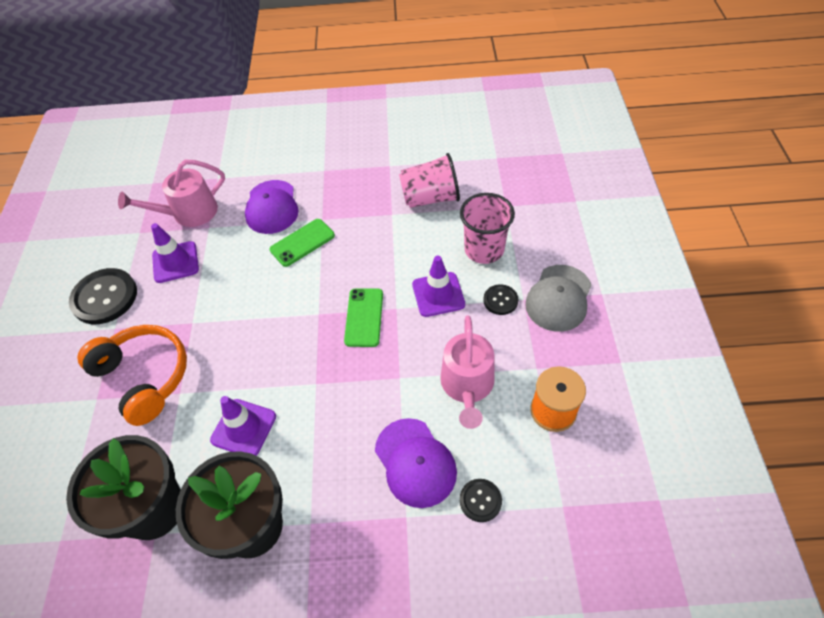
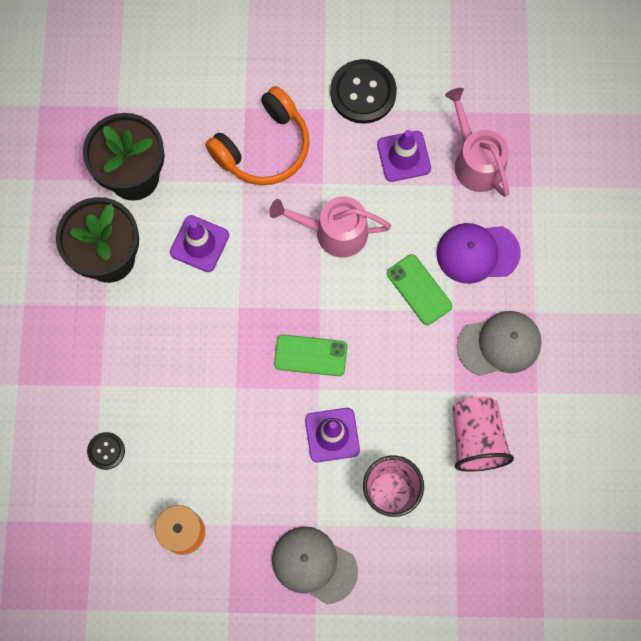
camera: 90 degrees right, 20 degrees up
(351, 189) = (499, 344): none -> grey cap
(415, 462) = (148, 397): purple cap -> none
(467, 385) = (220, 453): pink watering can -> pink watering can (334, 232)
(500, 300) = (317, 501): black button -> none

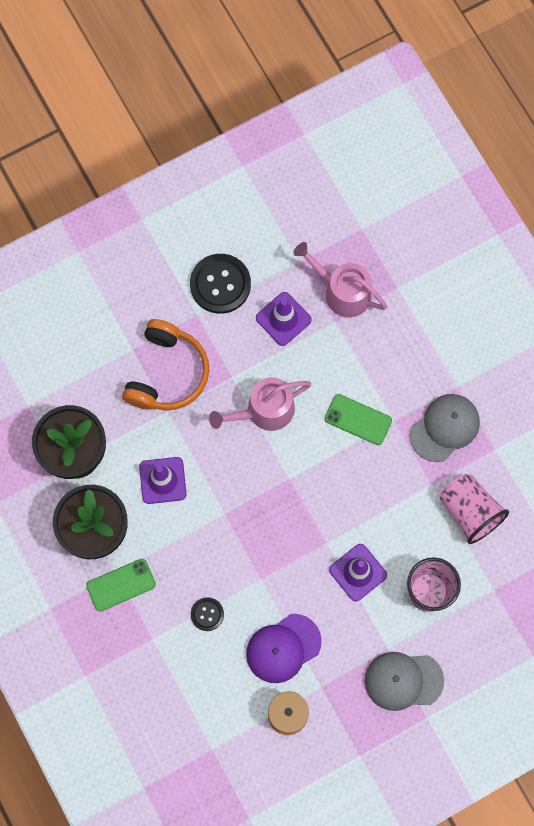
camera: 30 degrees left, 0 degrees up
(106, 451) = (189, 687): black button -> black button (207, 614)
(310, 355) = (304, 520): green phone -> green phone (121, 585)
(477, 253) = (386, 365): purple cap -> purple cap (283, 648)

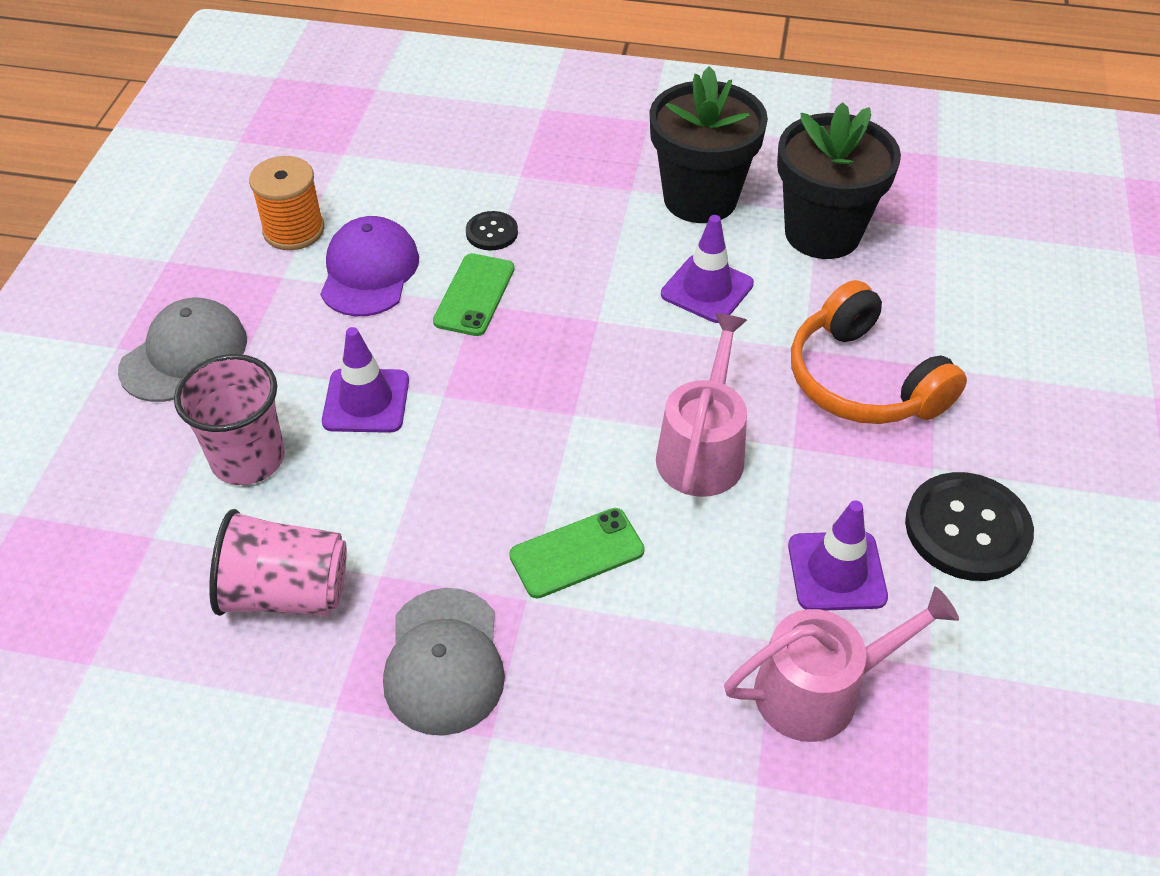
camera: 130 degrees right, 25 degrees down
(121, 585) = (613, 184): green phone -> green phone (474, 295)

